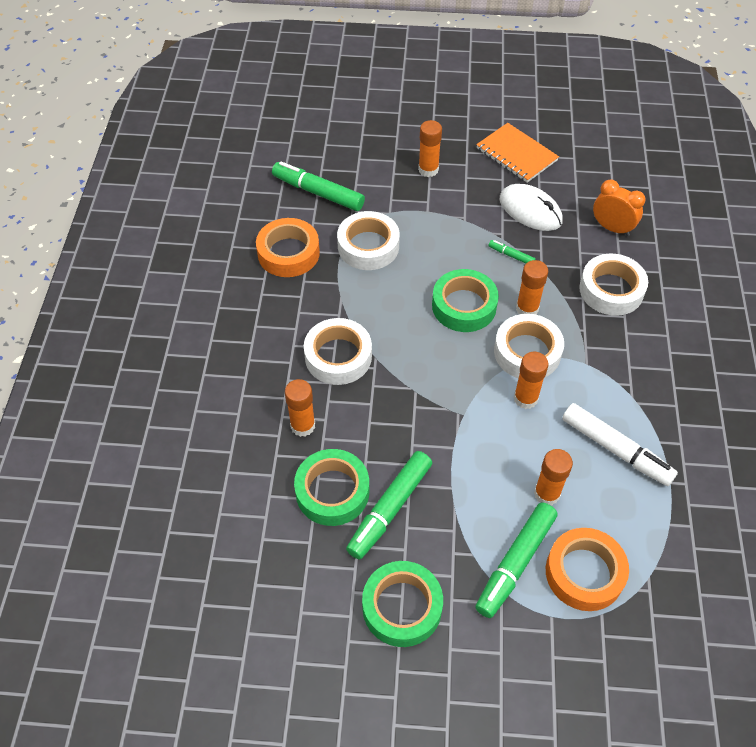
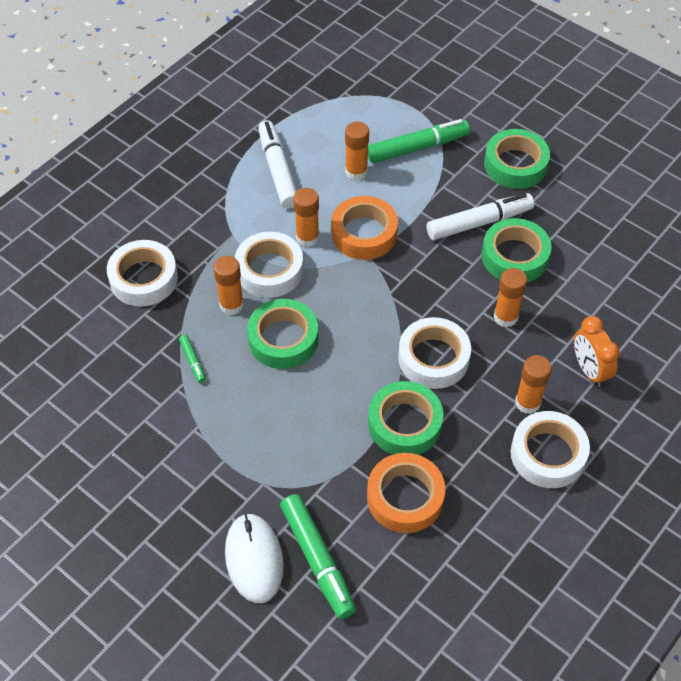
camera: 145 degrees left, 0 degrees up
(324, 298) = (404, 424): none -> green tape
(368, 246) = (318, 455): white tape -> white tape (548, 454)
(390, 508) = (478, 223): green marker -> white marker
(428, 170) = (174, 514): orange glue stick -> orange glue stick (527, 403)
(516, 154) = (64, 473): orange notebook -> none
(530, 210) = (124, 397): white mouse -> white mouse (254, 559)
(584, 573) = (377, 120): orange tape -> orange tape (364, 233)
(612, 228) = (73, 332): orange clock -> orange clock (589, 370)

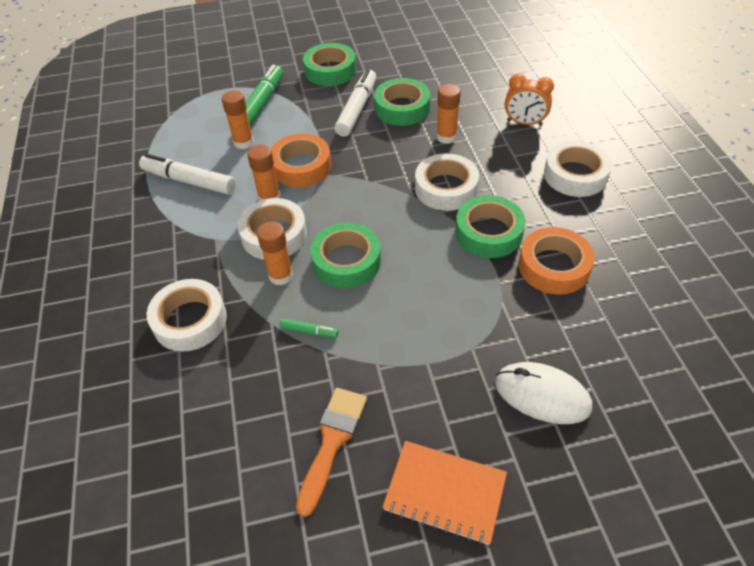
camera: 50 degrees left, 5 degrees down
(109, 441) = (332, 441): none -> orange brush
(119, 538) = (445, 493): none -> orange notebook
(317, 559) = (572, 351): green marker -> none
(527, 403) = (525, 163): orange glue stick -> none

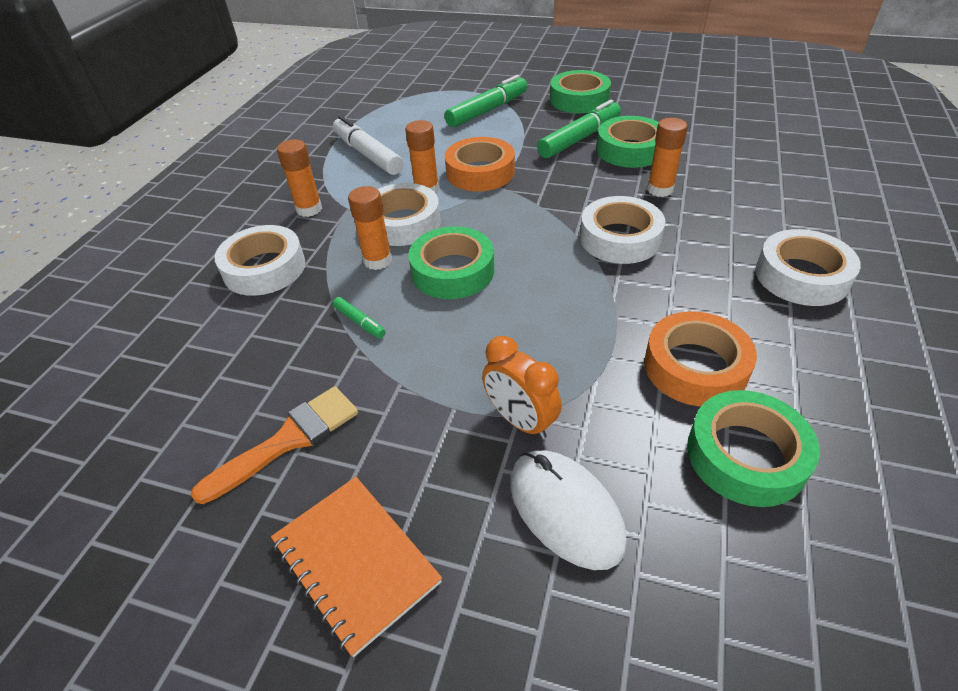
camera: 30 degrees right, 5 degrees down
(243, 142) = (443, 137): orange glue stick -> orange glue stick (309, 209)
(357, 109) = (579, 139): white marker -> green marker
(488, 232) = (637, 299): green tape -> green tape (745, 455)
(524, 123) = (770, 202): orange clock -> orange clock (520, 421)

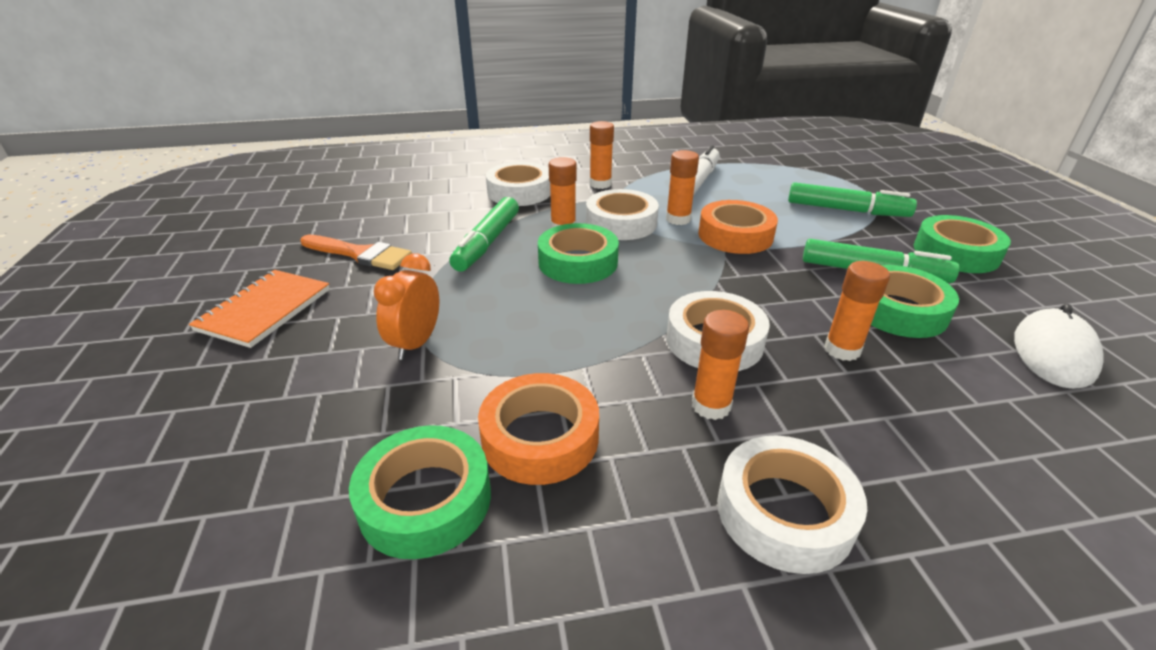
camera: 60 degrees right, 10 degrees down
(359, 322) = (487, 242): green marker -> green marker, size x2.14
(565, 510) = (326, 391): white mouse -> white mouse (1053, 353)
(693, 268) = (711, 406): none -> orange glue stick

